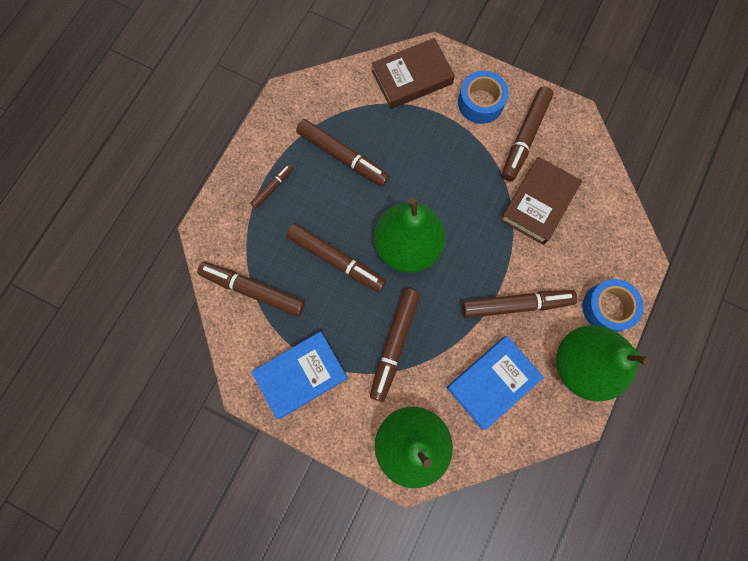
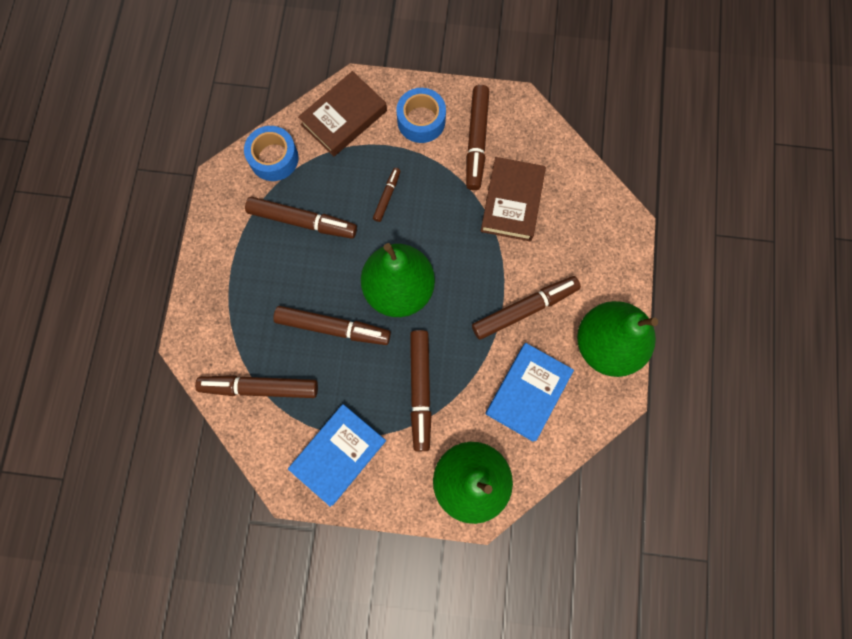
camera: 20 degrees left, 0 degrees up
(272, 187) = (242, 277): brown marker -> brown marker (387, 196)
(607, 308) = (611, 281): blue tape -> blue tape (274, 158)

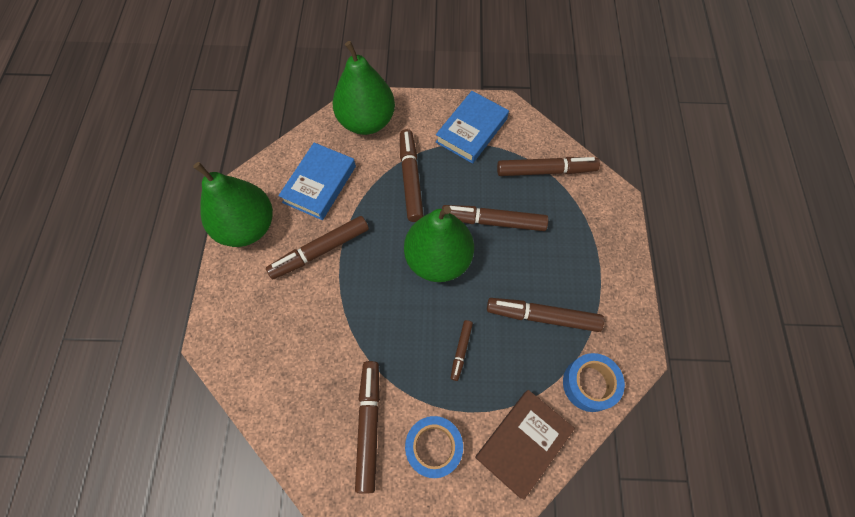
camera: 175 degrees right, 10 degrees down
(512, 202) = (330, 356): brown book -> none

